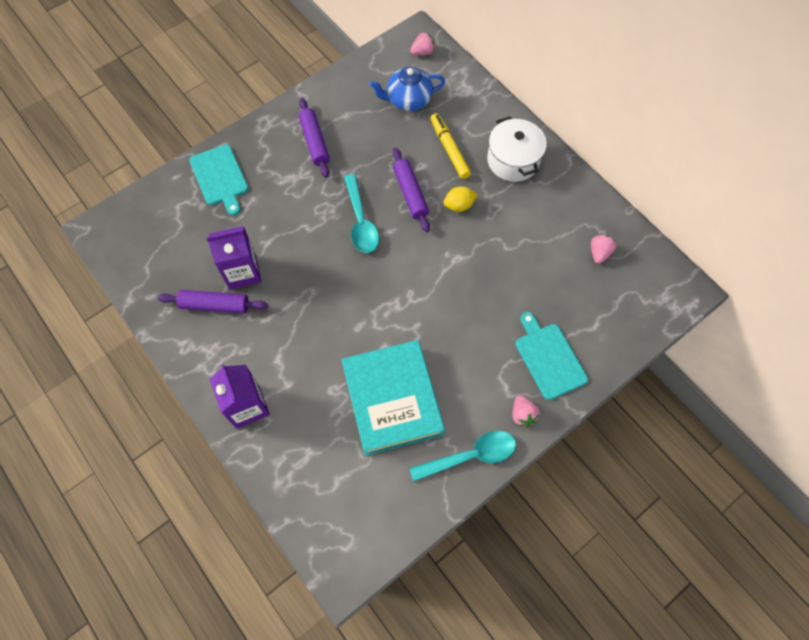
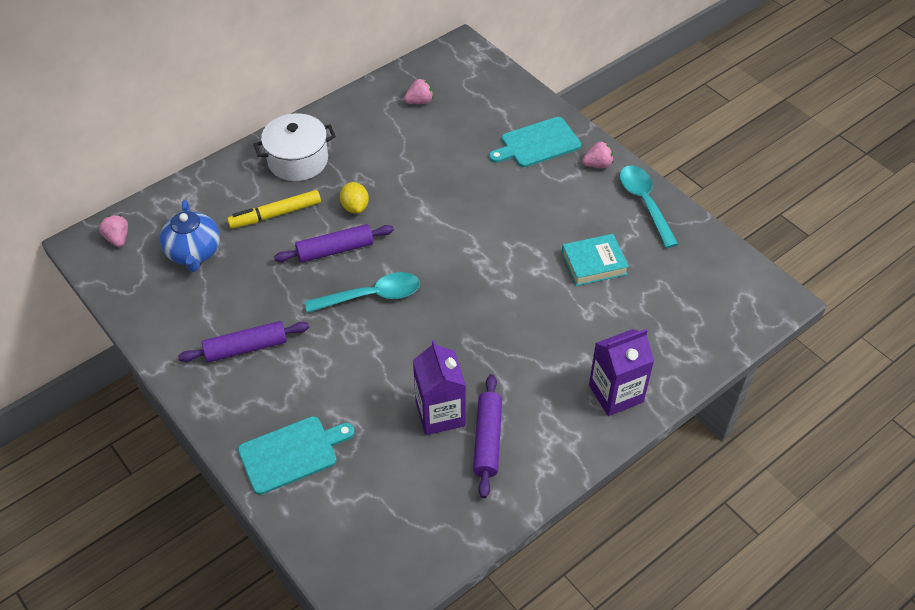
camera: 90 degrees left, 15 degrees down
(392, 400) = (594, 263): turquoise book -> turquoise book, size x0.53
(599, 253) = (419, 101): pink strawberry -> pink strawberry turned 135 degrees clockwise

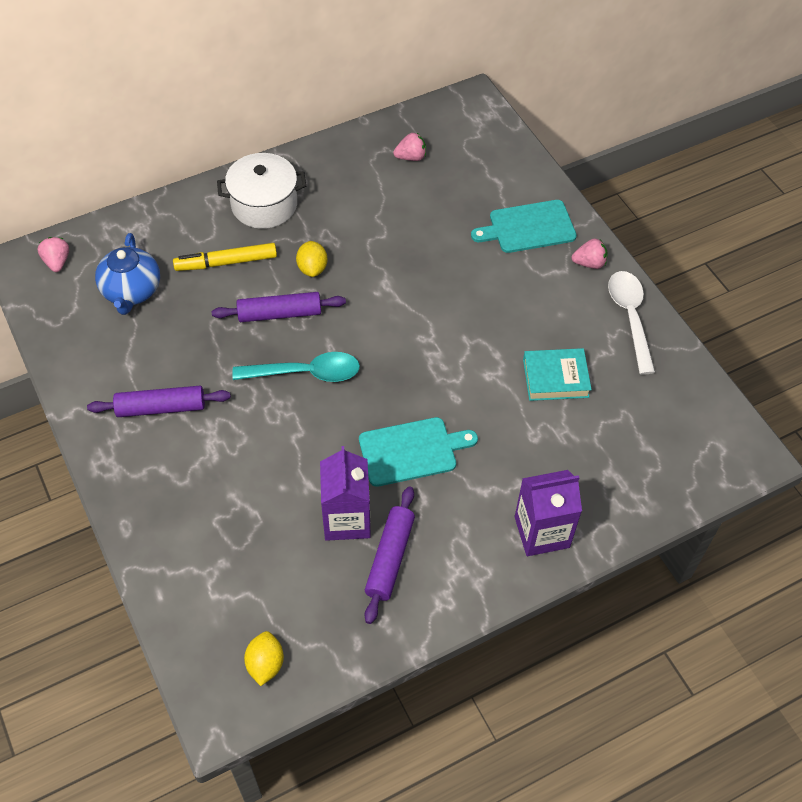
camera: 10 degrees right, 5 degrees up
(292, 453) = (181, 534): turquoise cutting board -> turquoise cutting board (412, 451)
(398, 552) = (265, 664): none -> yellow lemon
(644, 203) = (630, 317): turquoise spoon -> white spoon

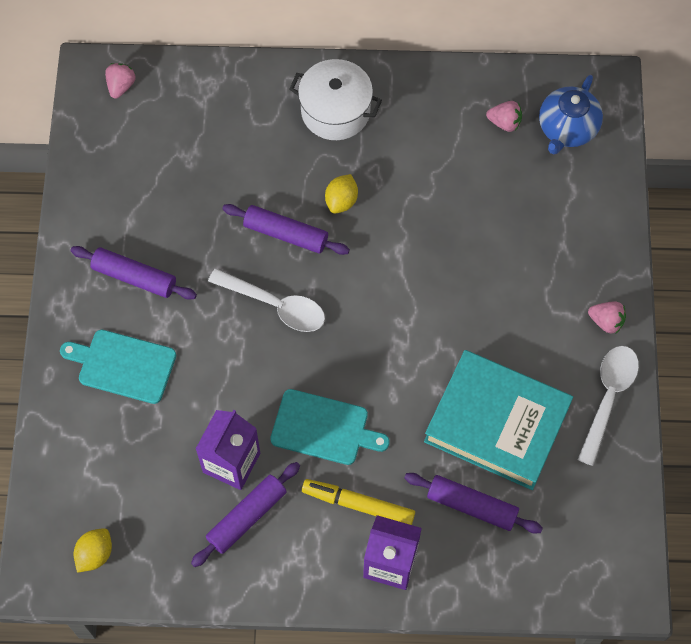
camera: 30 degrees right, 10 degrees up
(131, 291) = (169, 148): blue teapot -> blue teapot (567, 129)
(226, 262) = (267, 157): yellow marker -> yellow marker (358, 504)
(306, 373) = (275, 305): turquoise spoon -> white spoon
(528, 227) = (571, 254): turquoise cutting board -> turquoise cutting board (123, 365)
(555, 378) = (497, 424): turquoise book -> turquoise book, size x1.89
(579, 452) = (472, 506): none -> purple rolling pin

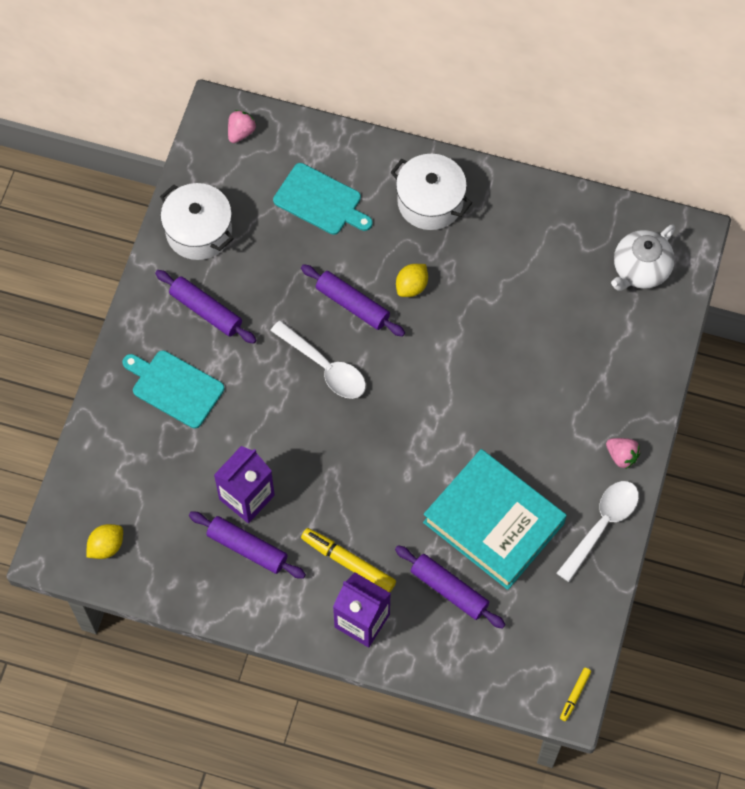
camera: 15 degrees right, 0 degrees up
(104, 197) = (199, 231): none -> white pot
(247, 517) = (247, 548): purple rolling pin -> purple rolling pin turned 60 degrees clockwise
(324, 428) = (337, 488): turquoise cutting board -> turquoise cutting board (320, 201)
(504, 123) = (583, 250): pink strawberry -> none
(567, 129) = (640, 270): blue teapot -> white teapot
(635, 583) = (575, 695): none -> yellow marker

